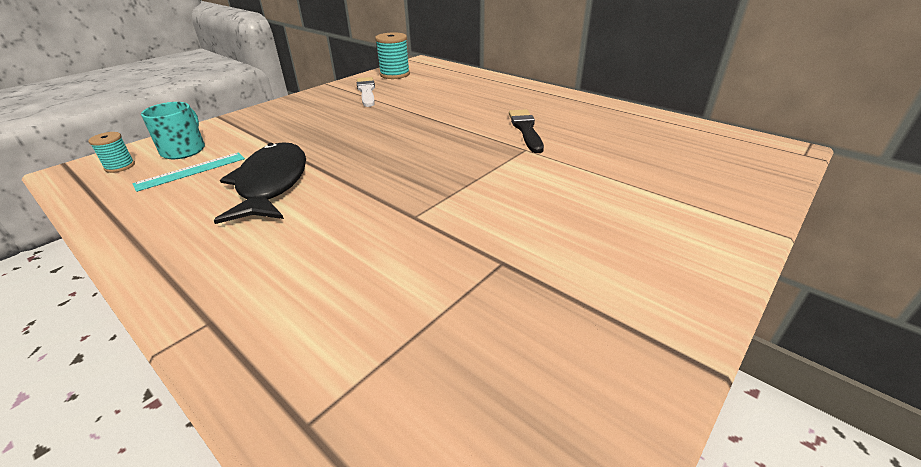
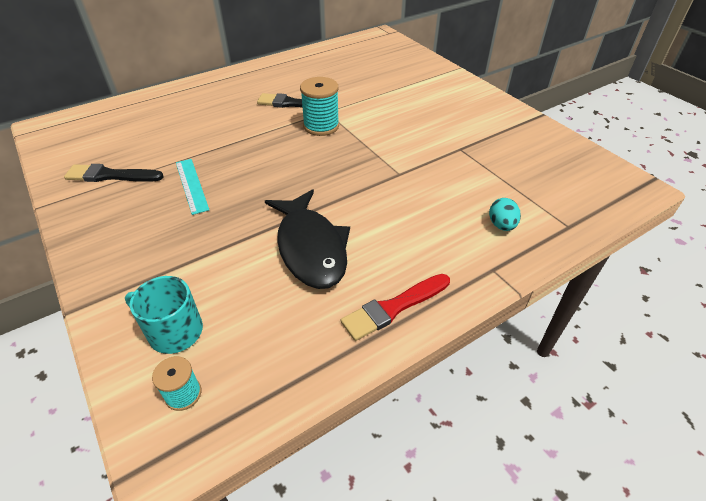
camera: 75 degrees left, 10 degrees up
(167, 245) = (393, 308): none -> red brush
(191, 171) = (244, 314): turquoise ruler -> turquoise ruler (191, 185)
(271, 184) = (311, 248): black fish -> black fish turned 120 degrees counterclockwise
(307, 325) = (501, 225): none -> turquoise egg
(366, 91) = (110, 175): white brush -> black brush
(395, 74) = (71, 150): turquoise spool -> turquoise spool (321, 126)

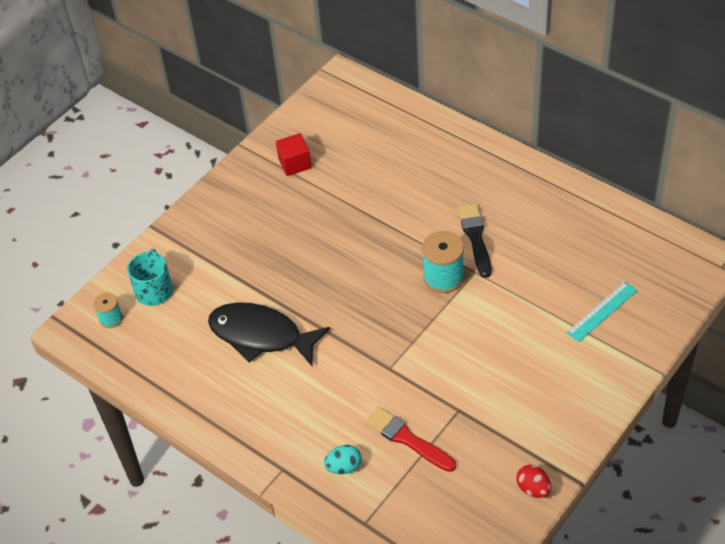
camera: 75 degrees right, 5 degrees up
(110, 175) = (295, 163): black brush -> red cube
(191, 185) = (305, 223): turquoise ruler -> turquoise ruler (602, 311)
(311, 248) = (261, 335): black fish -> black fish turned 60 degrees clockwise
(393, 308) = (217, 410): red brush -> red brush (407, 439)
(546, 133) = (533, 489): none -> red egg

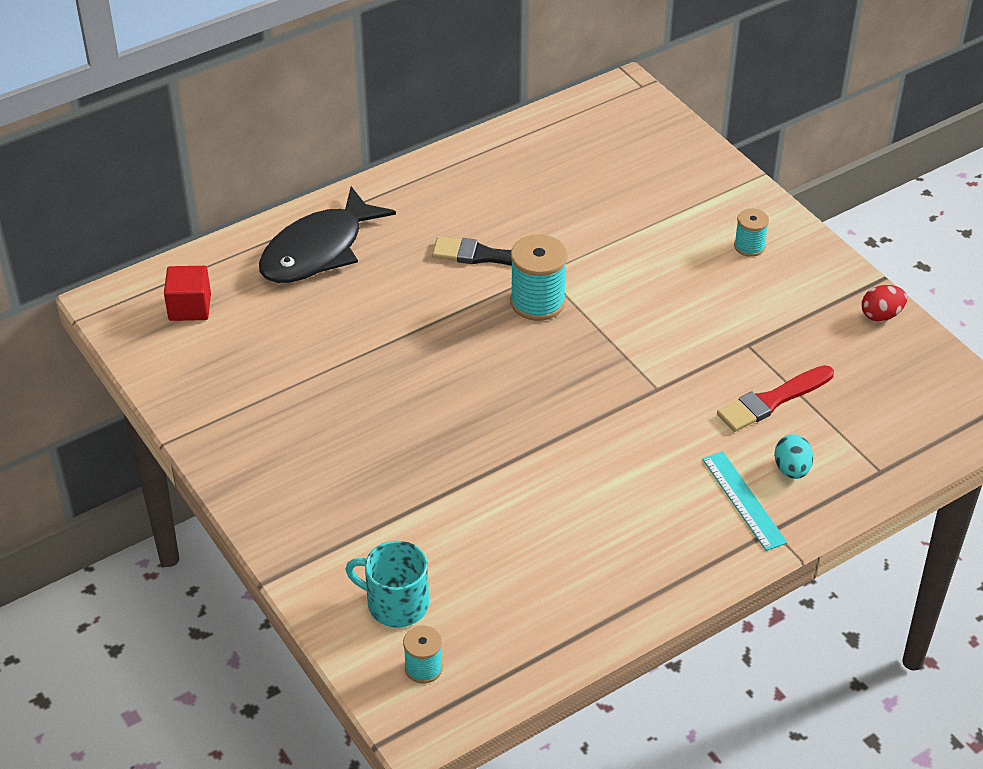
camera: 75 degrees left, 5 degrees down
(261, 335) = (542, 501): black fish -> black fish (318, 250)
(295, 163) = (246, 392): red cube -> red cube (190, 307)
(568, 384) = (749, 246): none -> turquoise spool
(602, 311) = (658, 190): turquoise ruler -> turquoise ruler (743, 500)

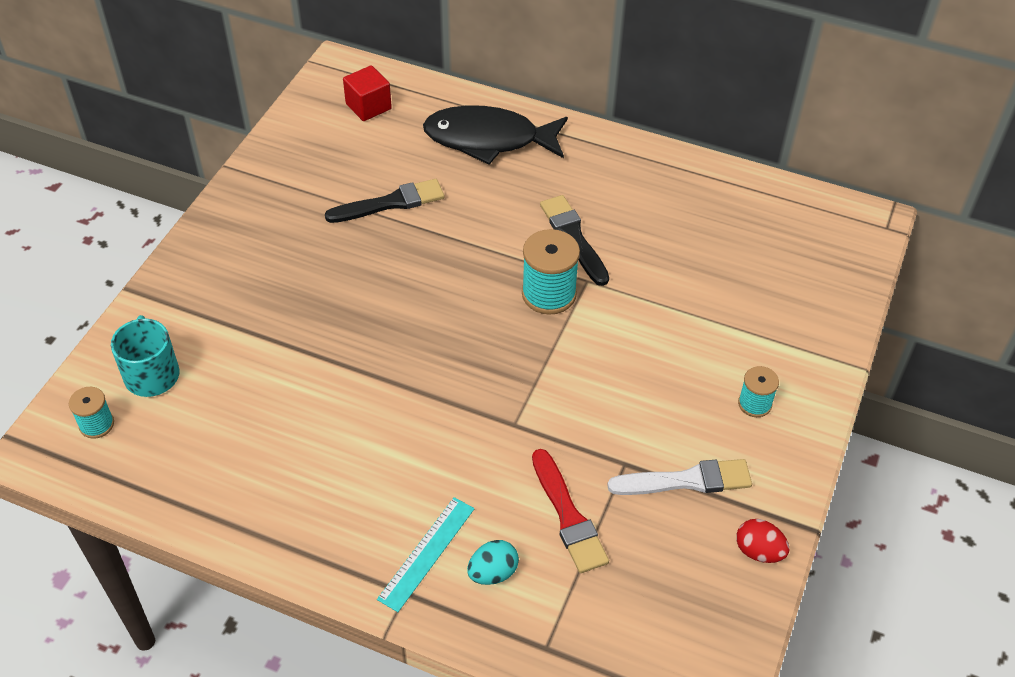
camera: 55 degrees right, 5 degrees up
(334, 349) = (391, 203): none -> black brush
(772, 401) = (568, 516): red brush -> red brush turned 135 degrees counterclockwise
(790, 319) = (686, 480): none -> white brush

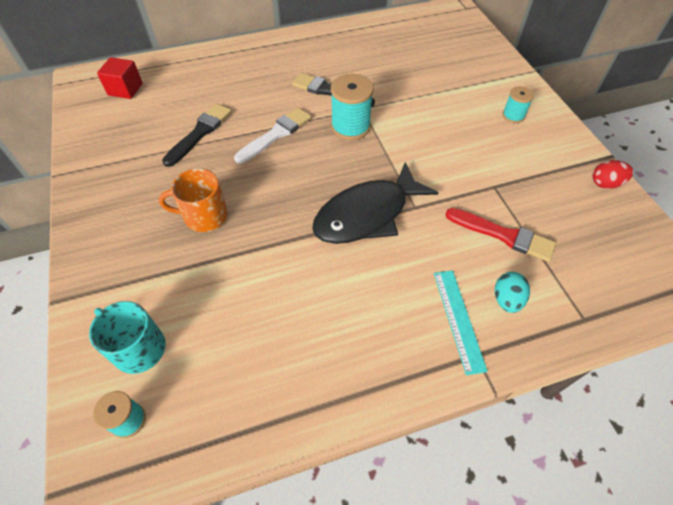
camera: 40 degrees left, 5 degrees up
(310, 294) = (204, 216): none -> orange mug
(488, 139) = (223, 69): black fish -> black fish (367, 214)
(686, 480) = (532, 173): white brush -> white brush (276, 134)

